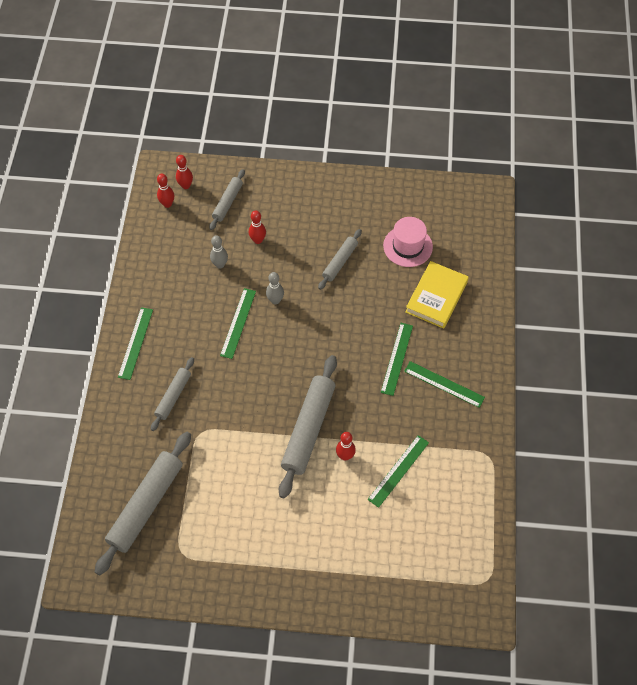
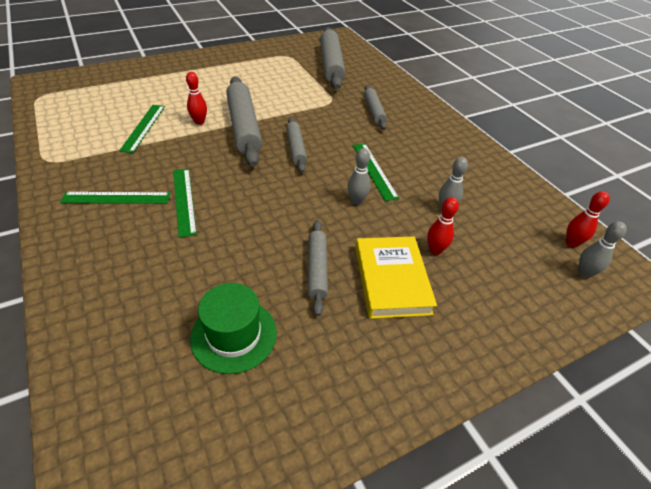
camera: 145 degrees right, 15 degrees down
(135, 343) = (441, 129): green ruler -> none
(185, 186) = (584, 273): red bowling pin -> grey bowling pin
(227, 202) = (517, 277): grey rolling pin -> grey rolling pin (296, 149)
(408, 246) = (234, 335): pink hat -> green hat
(436, 297) = (158, 282): yellow book -> yellow book (391, 280)

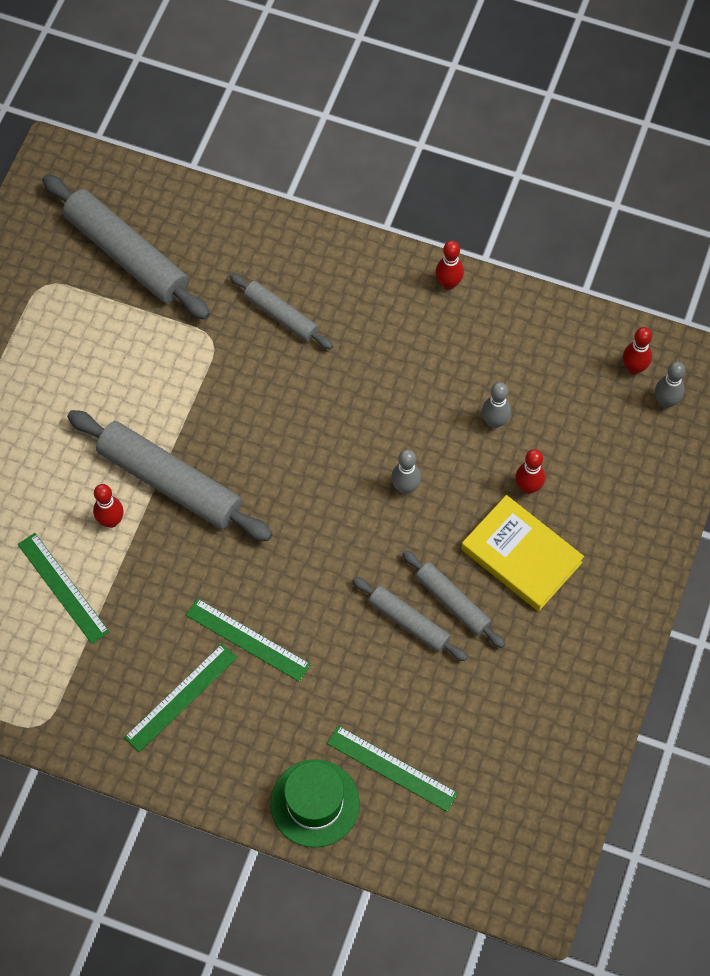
camera: 40 degrees left, 20 degrees up
(234, 335) = (456, 720): green hat -> green hat (315, 803)
(296, 149) = (267, 465): grey rolling pin -> grey rolling pin (409, 622)
(374, 170) = (379, 426): green ruler -> green ruler (392, 768)
(477, 147) = (448, 283): none -> red bowling pin

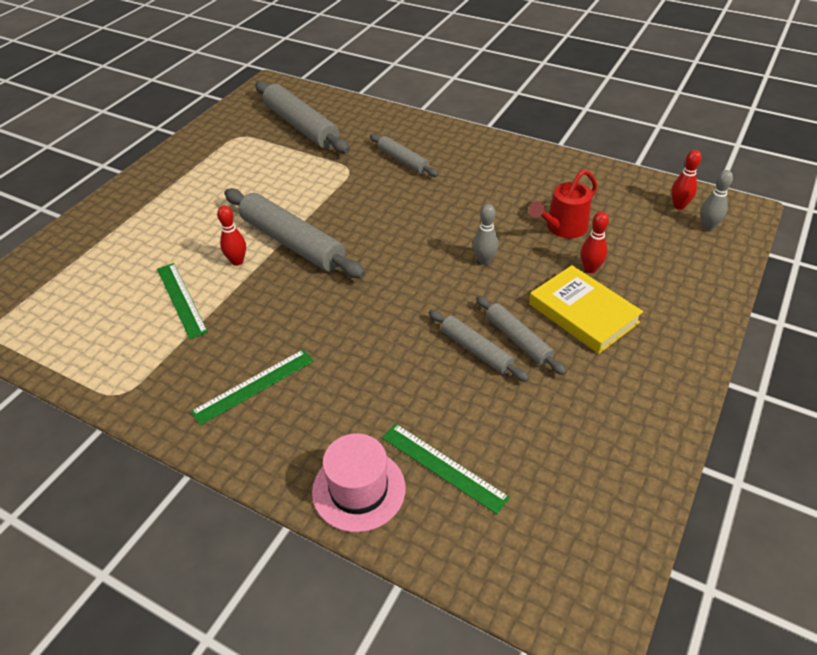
camera: 10 degrees right, 20 degrees down
(247, 640) = (327, 349): green ruler -> none
(315, 803) = (359, 489): green hat -> pink hat
(448, 283) = (531, 153): red bowling pin -> none
(494, 422) = (563, 228): grey bowling pin -> red watering can

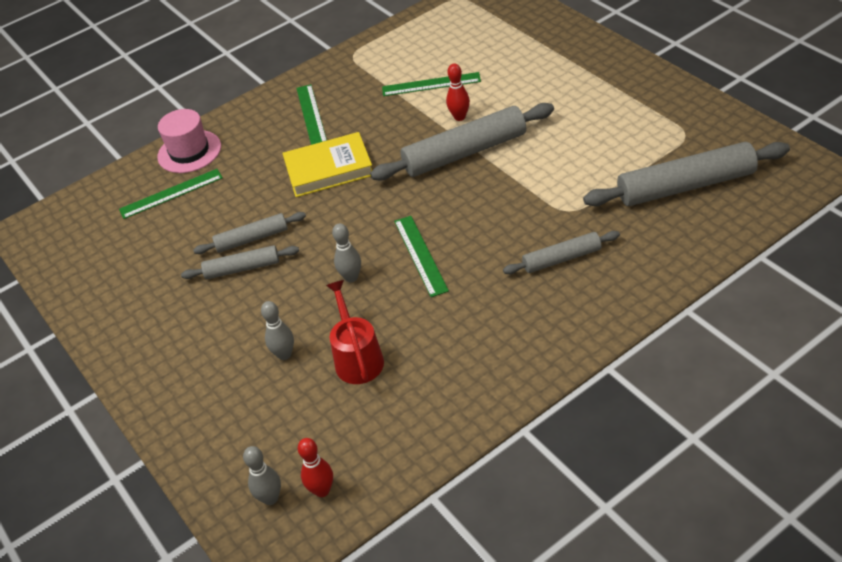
camera: 120 degrees right, 0 degrees up
(436, 229) = (420, 255): none -> green ruler
(583, 313) = (236, 324): yellow book -> yellow book (329, 169)
(590, 269) = (284, 354): red bowling pin -> grey bowling pin

